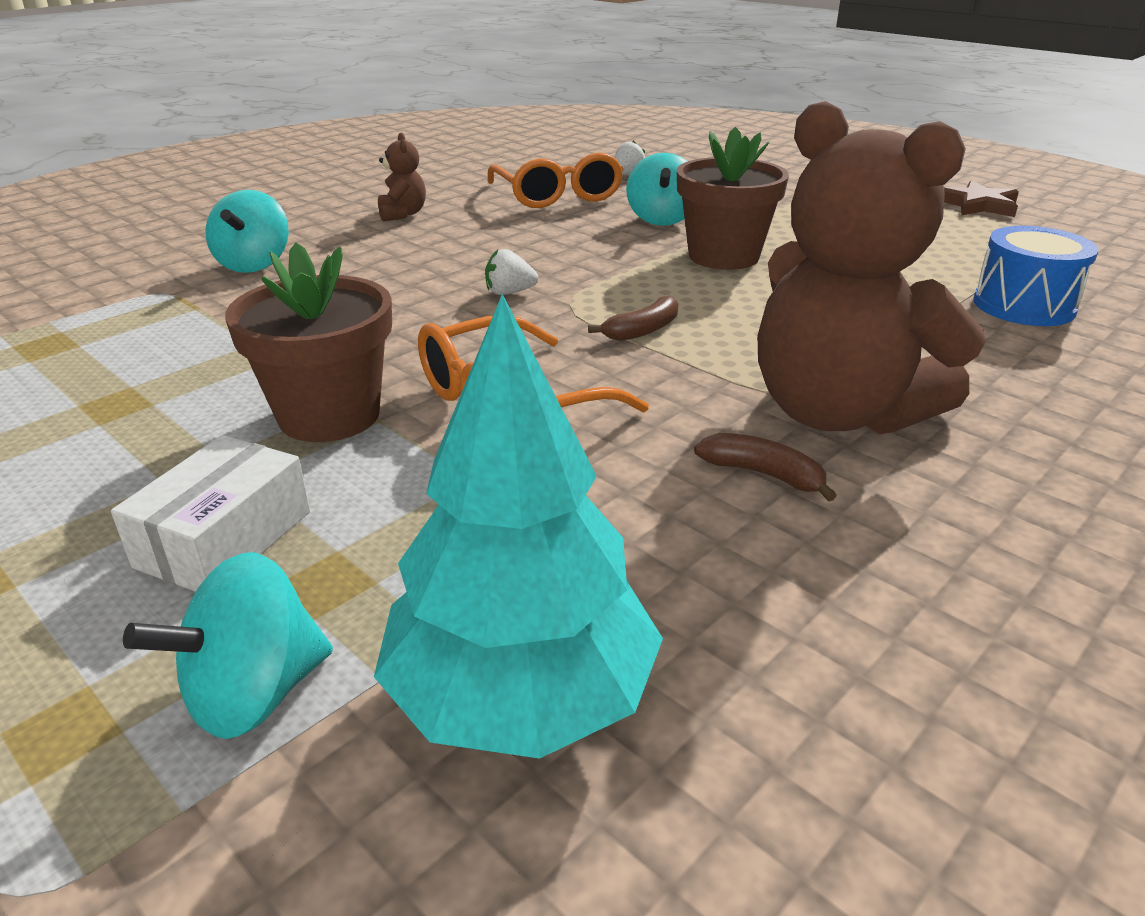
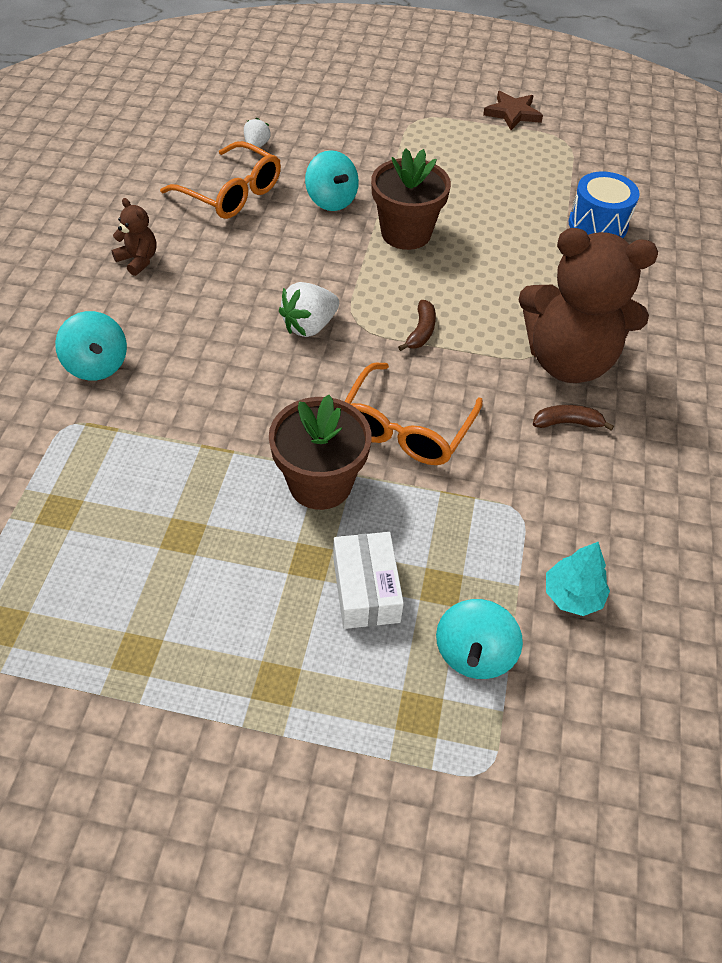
camera: 35 degrees left, 20 degrees up
(509, 293) = (309, 326): white strawberry -> white strawberry, size x1.63
(521, 694) = (572, 595): turquoise tree -> turquoise tree, size x0.52

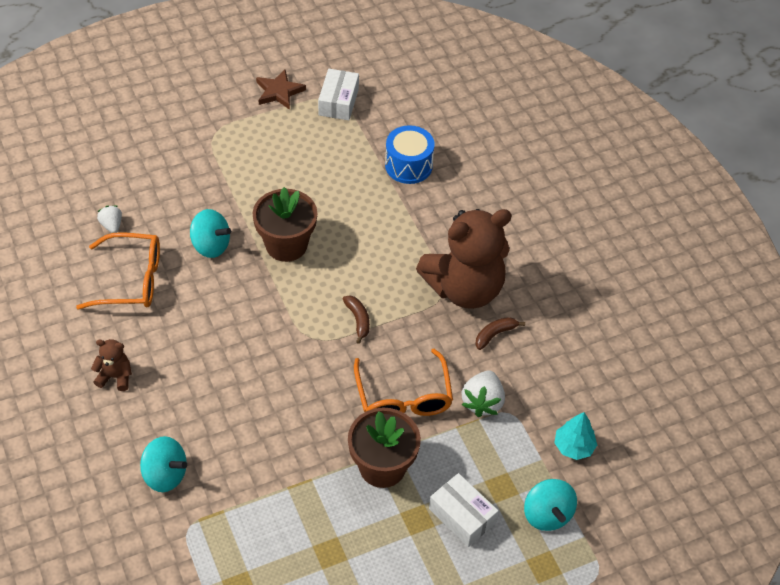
camera: 35 degrees left, 0 degrees up
(309, 326) = (282, 359): white strawberry -> white strawberry (482, 402)
(567, 144) = (338, 102): none -> white box

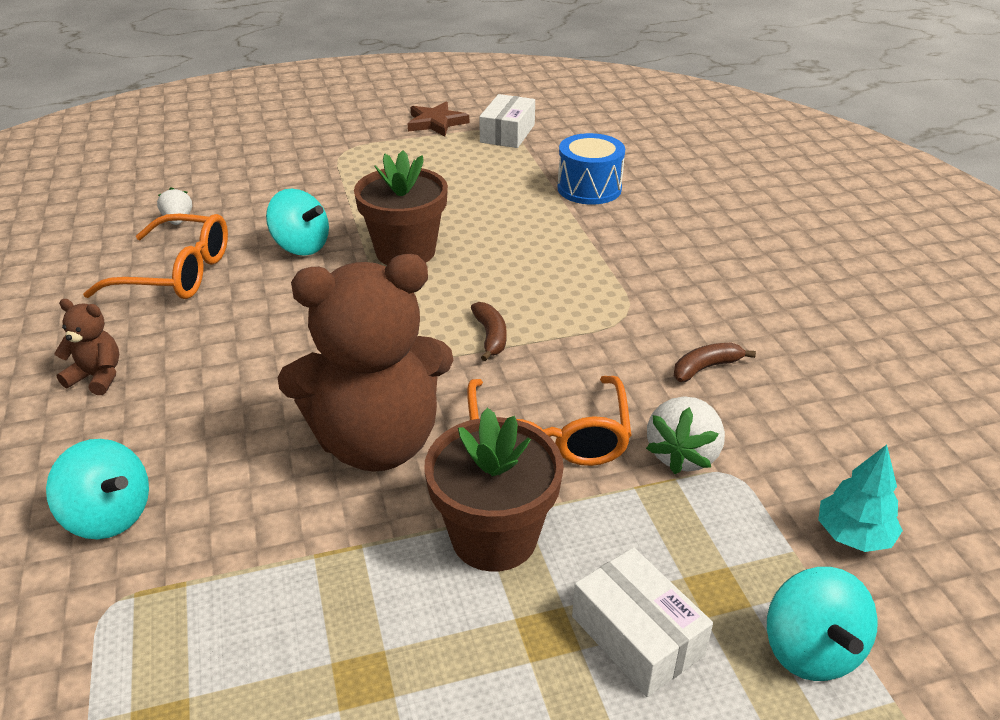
camera: 10 degrees right, 15 degrees down
(464, 288) = (659, 311): brown teddy bear -> brown teddy bear (377, 442)

